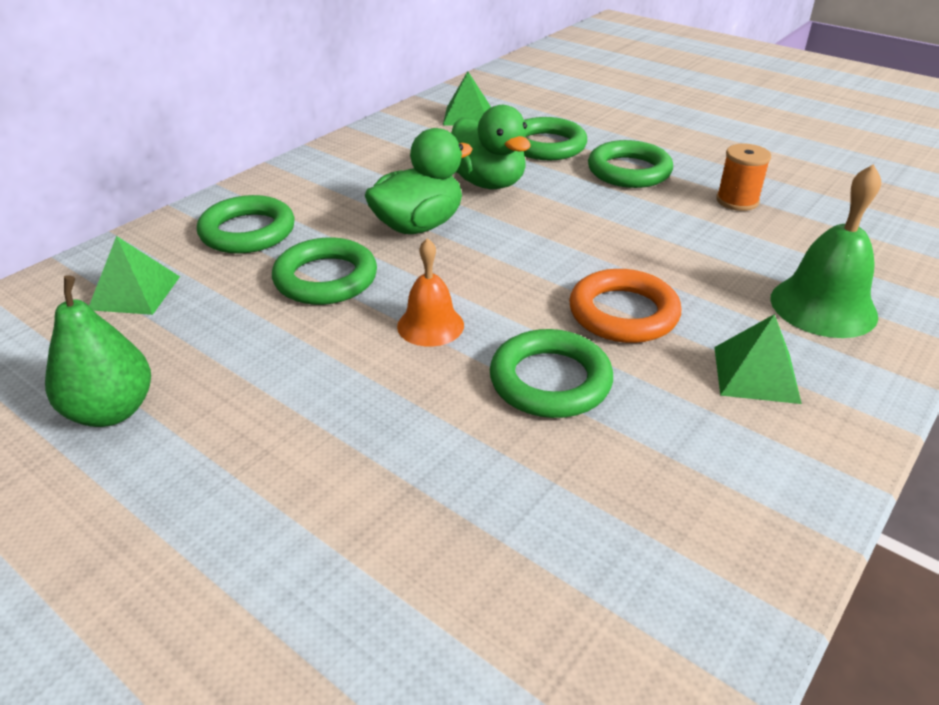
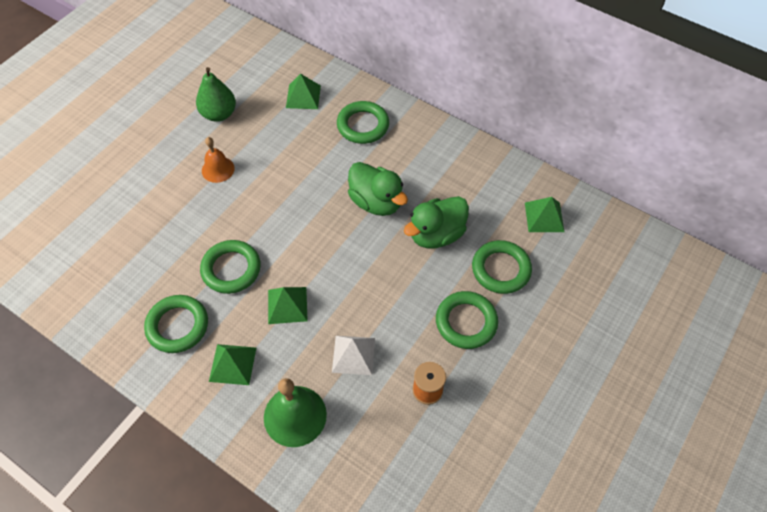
camera: 85 degrees right, 20 degrees up
(325, 278) = (317, 167): green ring -> green ring (177, 326)
(430, 325) = (276, 217): orange bell -> orange bell (218, 169)
(623, 313) = (287, 305): orange ring -> green pyramid
(701, 253) = (353, 355): none -> white pyramid

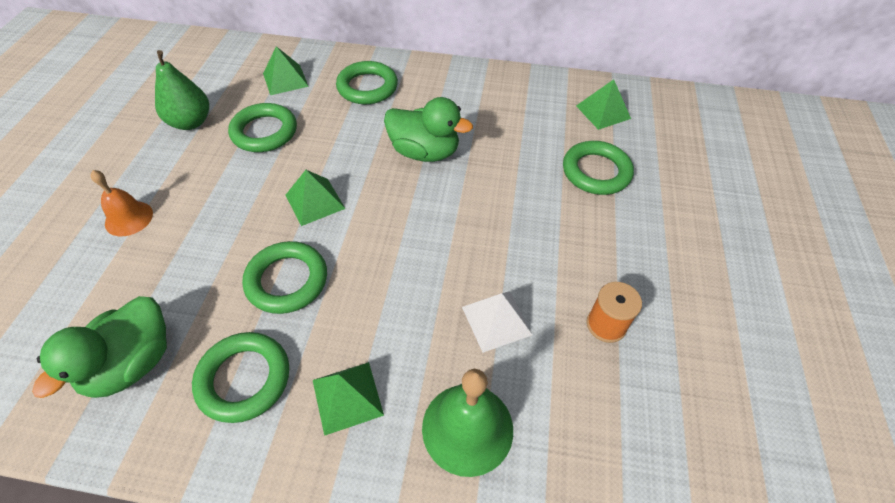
camera: 25 degrees left, 5 degrees down
(218, 169) = (216, 177): orange bell -> orange bell (129, 218)
(287, 305) = (382, 295): green pyramid -> green pyramid (315, 201)
(436, 234) = (508, 162): green duck -> green duck (132, 364)
(466, 322) = (597, 235): green ring -> green ring (264, 132)

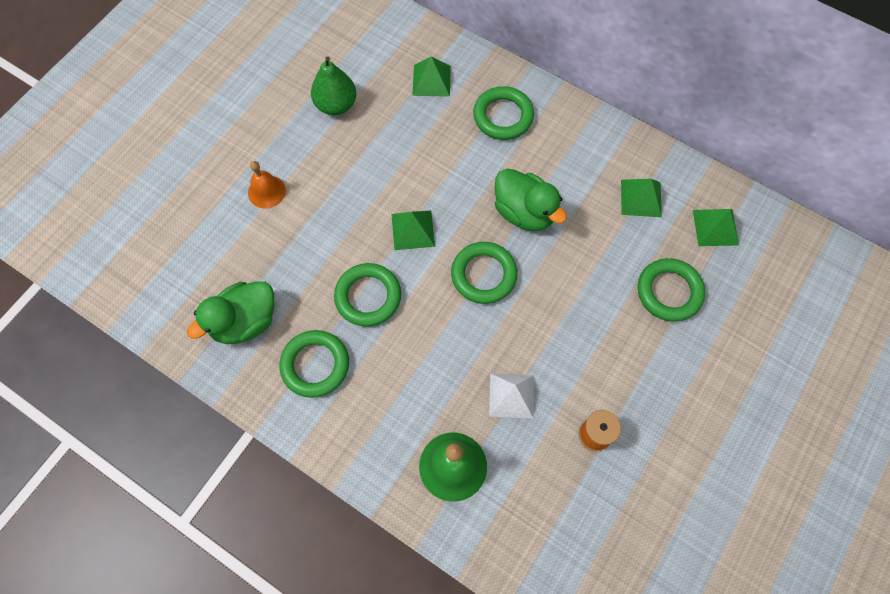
camera: 25 degrees right, 15 degrees up
(264, 132) = (394, 138): green ring -> green ring (484, 275)
(347, 397) = (380, 408): green pyramid -> green pyramid (641, 198)

